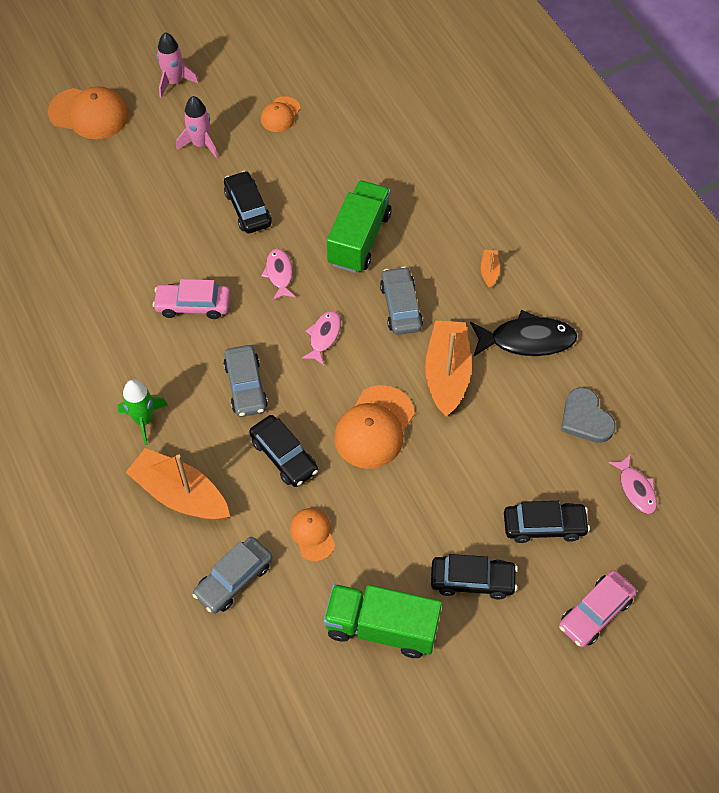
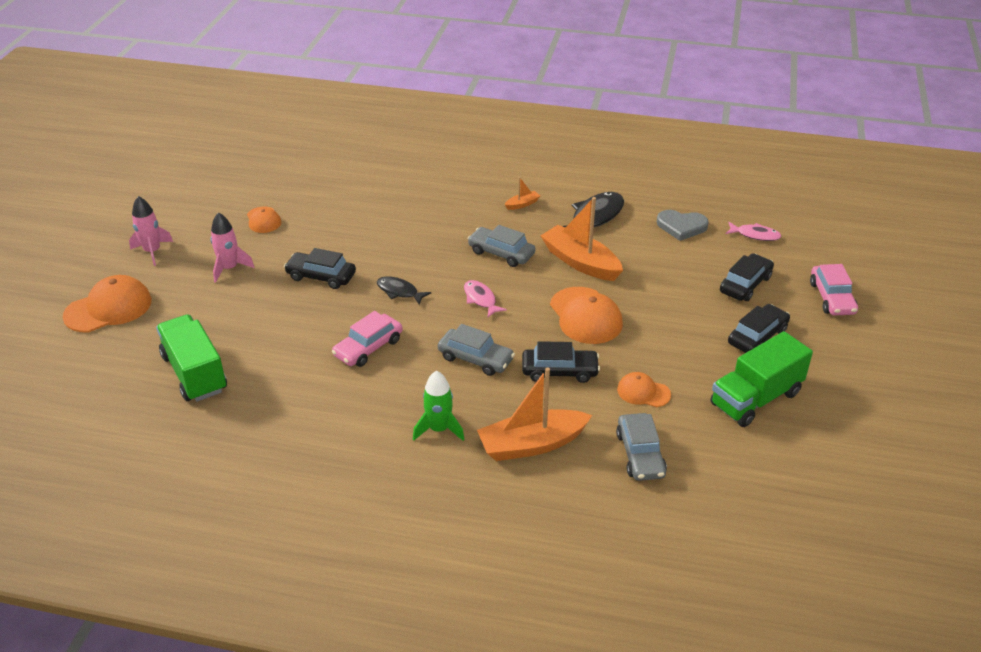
camera: 50 degrees left, 20 degrees down
(279, 274) = (399, 291): pink fish -> black fish
(359, 239) = (421, 241): green truck -> green truck (195, 373)
(489, 272) = (522, 204): orange boat -> orange boat turned 105 degrees clockwise

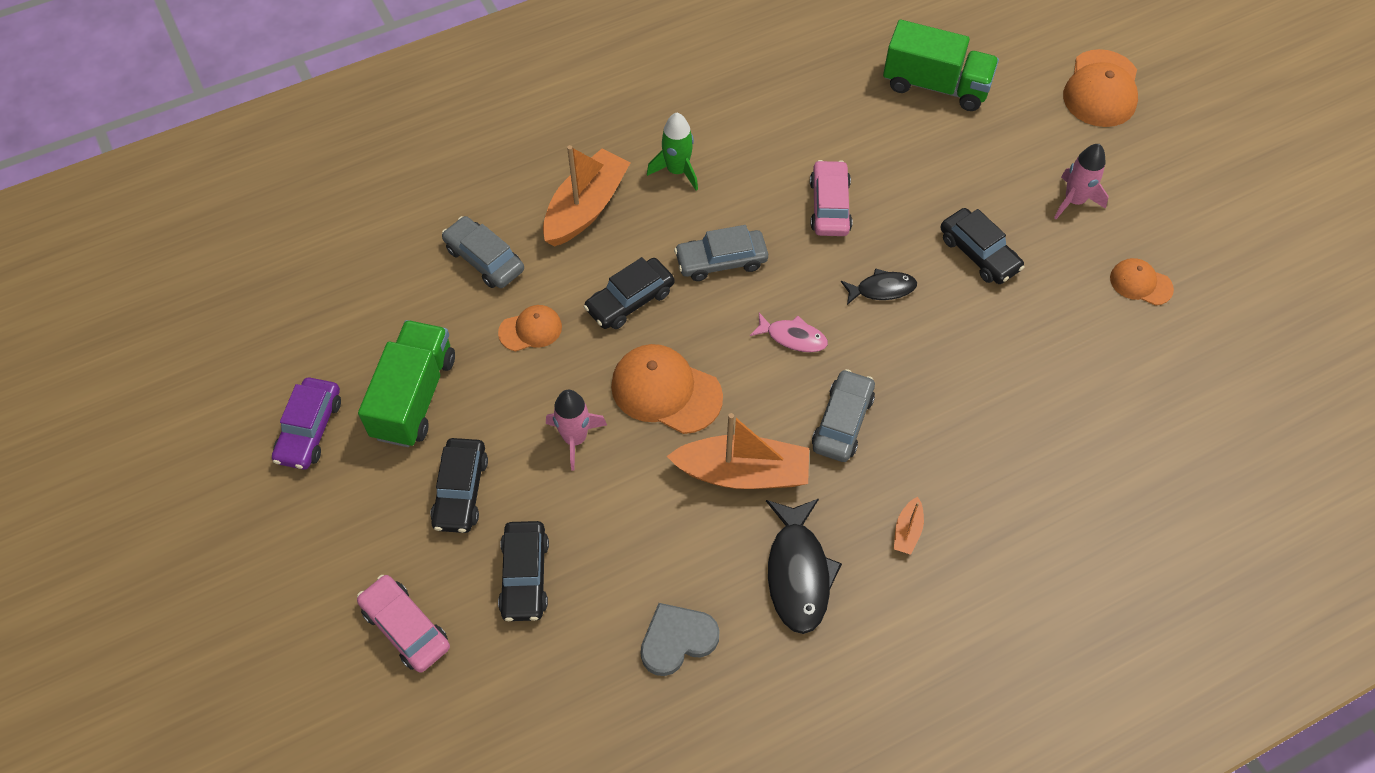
camera: 140 degrees right, 20 degrees up
(152, 251) = (1172, 168): pink rocket -> pink rocket (575, 438)
(321, 276) = (979, 253): black car -> black car turned 75 degrees clockwise
(501, 253) = (842, 422): grey car -> grey car turned 60 degrees counterclockwise
(755, 235) = (570, 696): pink fish -> none
(845, 419) = (310, 429): none -> purple car

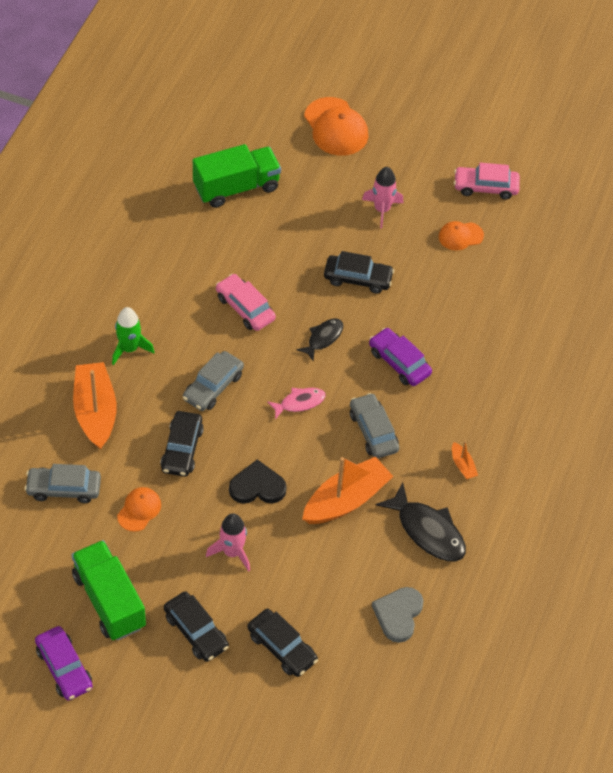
camera: 45 degrees left, 5 degrees down
(406, 627) = (244, 726): pink car -> pink car (485, 187)
(666, 391) = (257, 486): orange cap -> black heart
(941, 370) = (399, 362): none -> purple car

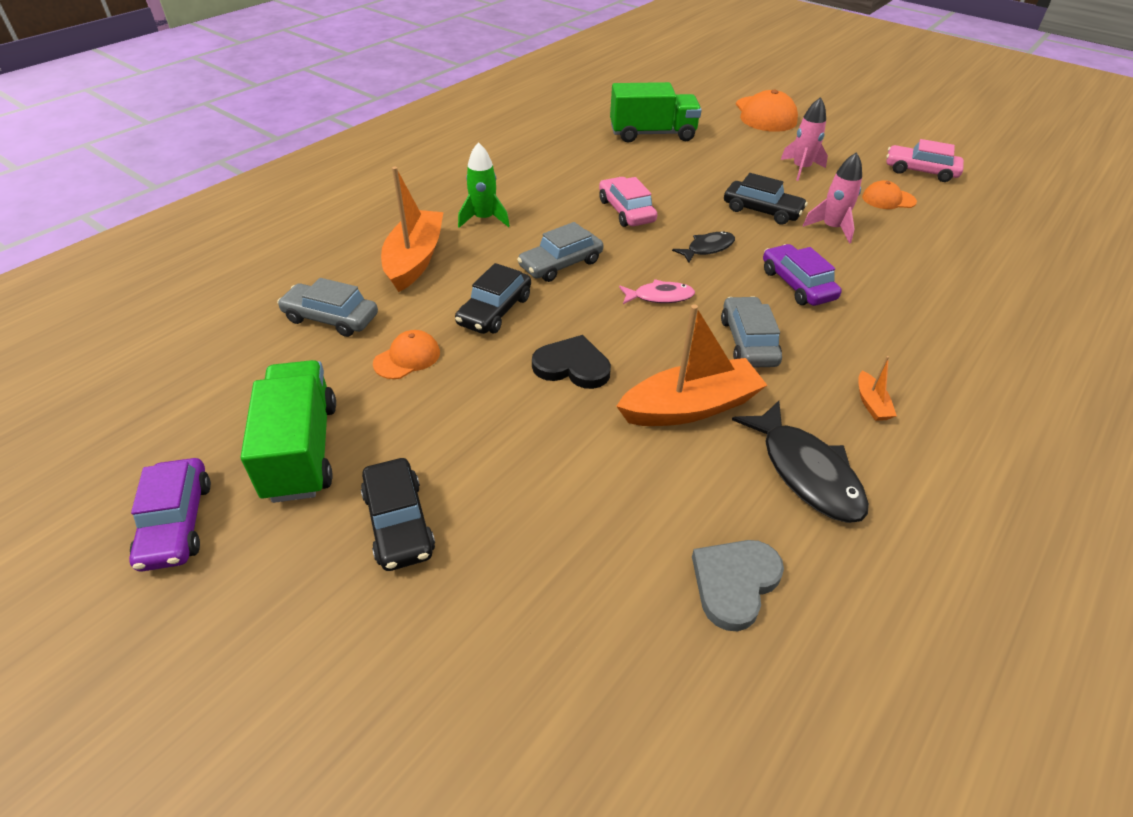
camera: 20 degrees right, 10 degrees down
(232, 552) = (504, 432): pink rocket -> pink rocket (831, 228)
(282, 647) = (521, 583): black car -> none

